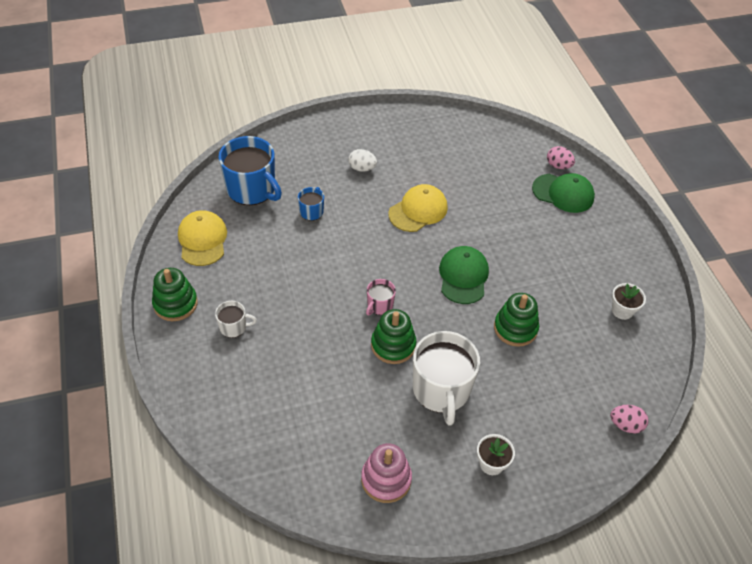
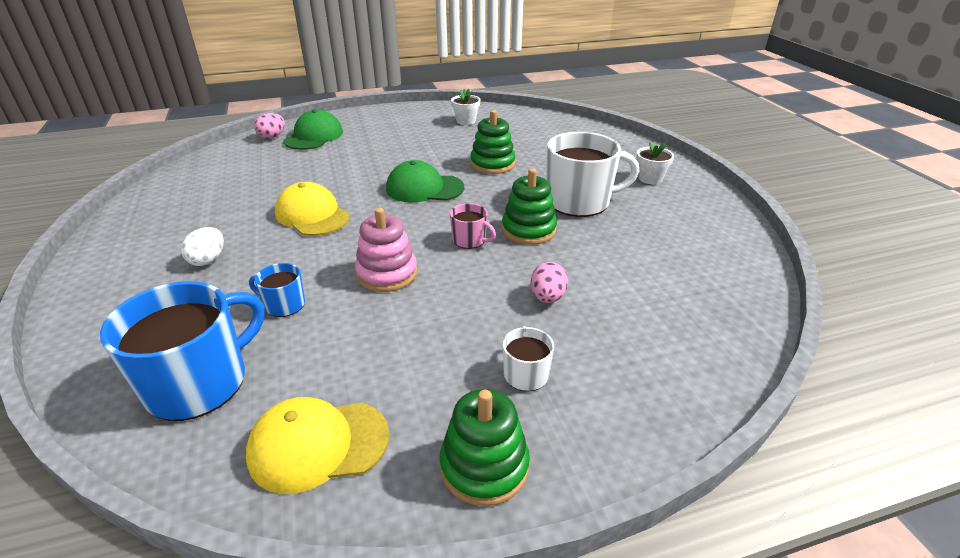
camera: 90 degrees left, 15 degrees down
(386, 479) = (702, 232): pink stacking toy -> pink stacking toy (387, 274)
(625, 425) = (583, 127): pink egg -> pink egg (547, 297)

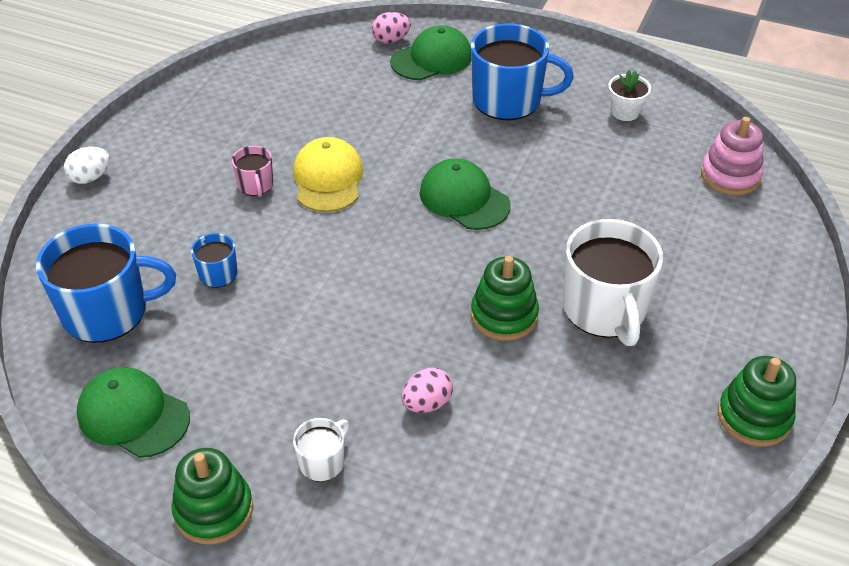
camera: 40 degrees right, 10 degrees up
(208, 260) = (204, 188): white egg -> white egg (90, 177)
(318, 445) = (133, 415): yellow cap -> green cap
(387, 274) = (322, 289): pink stacking toy -> pink stacking toy (730, 176)
(390, 138) = (508, 100): none -> blue mug
(470, 240) = (433, 294): pink mug -> pink mug (255, 185)
(492, 164) = (575, 201): green stacking toy -> green stacking toy (754, 417)
(579, 201) = (605, 310): white mug -> white mug turned 45 degrees clockwise
(650, 178) = (736, 325): white flower pot -> none

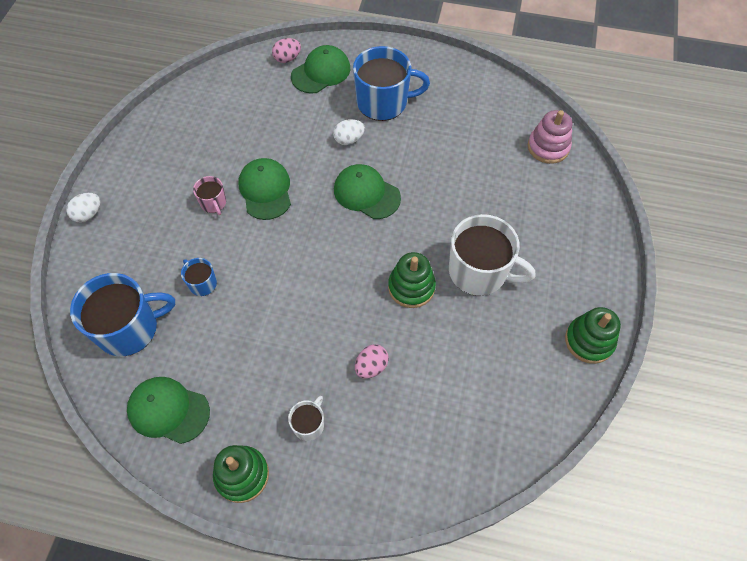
camera: 10 degrees left, 15 degrees up
(328, 179) = (265, 190): yellow cap -> green cap
(453, 136) = (349, 140): none -> white egg
(605, 310) = (479, 272): white mug -> white mug turned 45 degrees counterclockwise
(625, 112) = (468, 102): white flower pot -> none

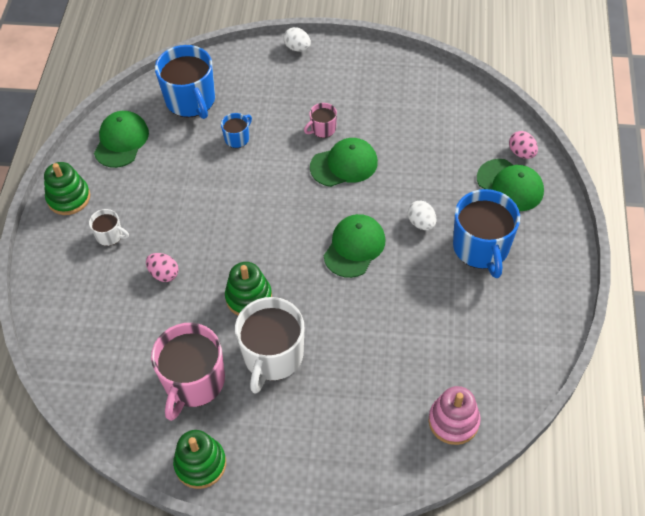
camera: 85 degrees right, 5 degrees down
(503, 343) = (194, 382): none -> pink mug

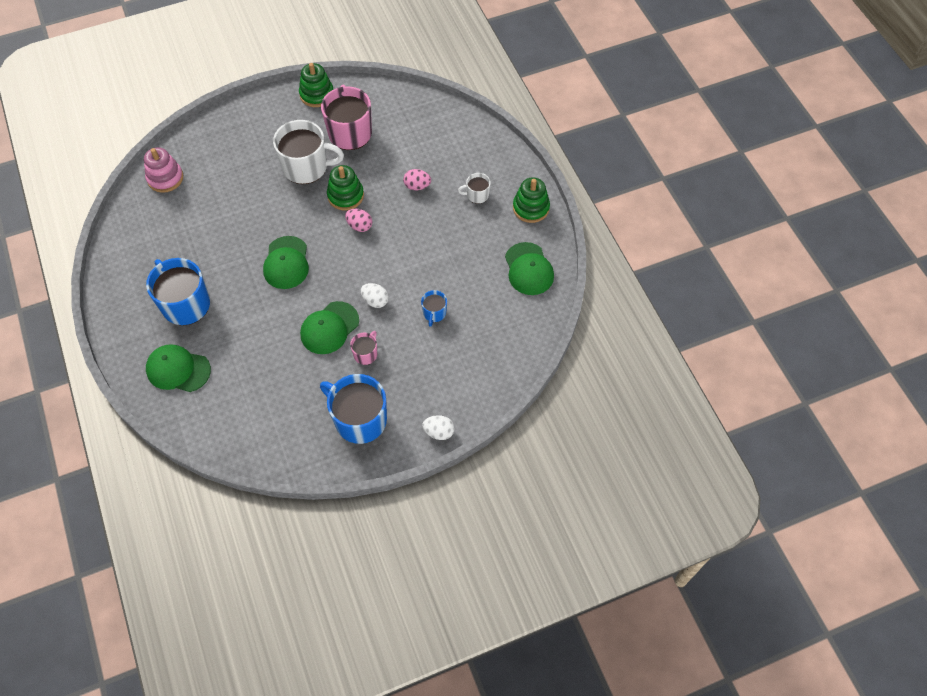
camera: 150 degrees right, 5 degrees up
(191, 100) = (499, 331): blue mug -> blue mug (359, 419)
(272, 356) = (306, 167): white mug -> white mug turned 105 degrees clockwise
(421, 223) = (241, 304): white egg -> white egg (375, 301)
(521, 153) = (177, 407): pink egg -> pink egg (359, 226)

